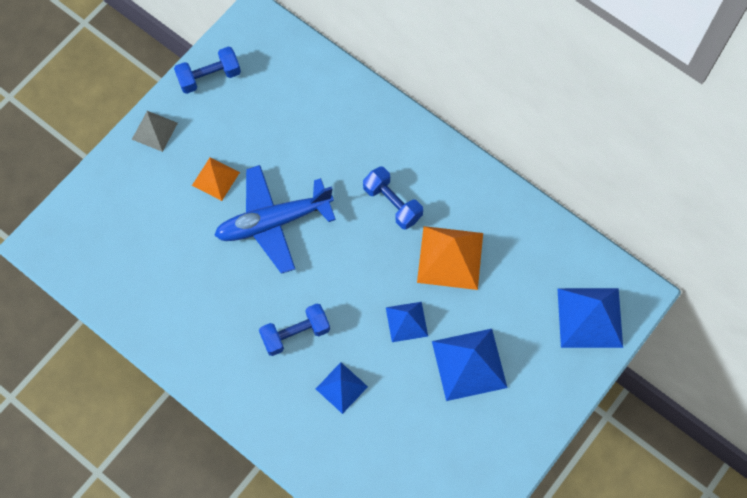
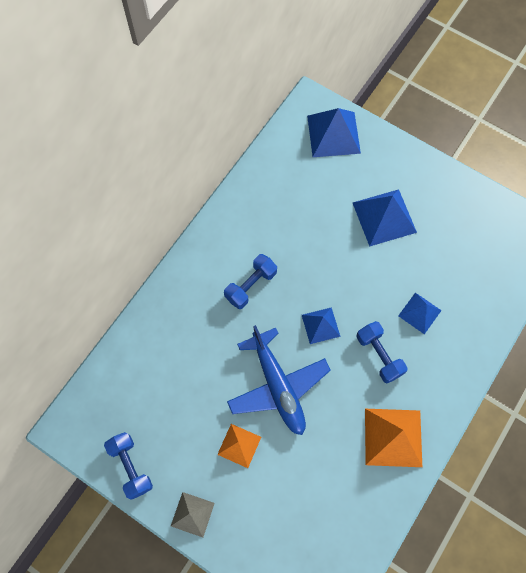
camera: 95 degrees left, 0 degrees up
(406, 321) = (355, 266): blue pyramid -> blue pyramid (320, 325)
(450, 257) = (295, 236): orange pyramid -> orange pyramid (393, 437)

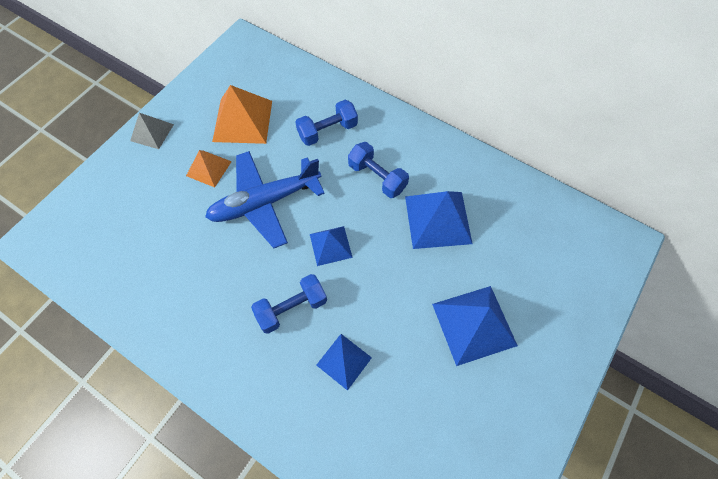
camera: 90 degrees right, 5 degrees down
(131, 467) = (203, 86): blue dumbbell -> blue dumbbell (327, 131)
(333, 134) = (585, 267): blue pyramid -> blue pyramid (438, 219)
(393, 437) = (194, 318): orange pyramid -> orange pyramid (243, 120)

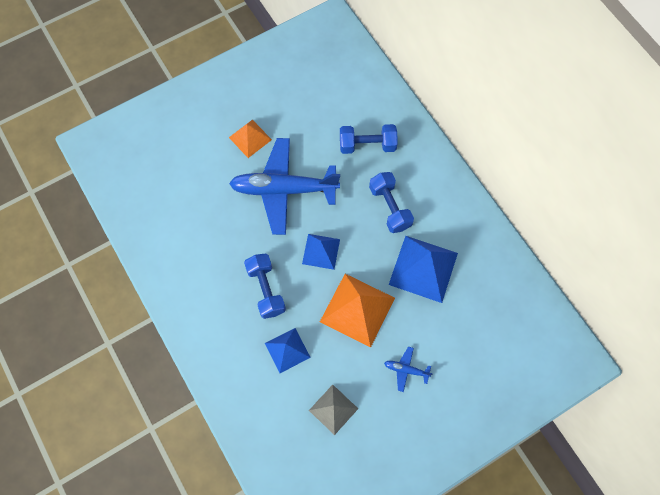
camera: 25 degrees right, 5 degrees up
(152, 132) = (216, 84): grey pyramid -> grey pyramid (333, 409)
(243, 120) = (297, 104): orange pyramid -> orange pyramid (357, 309)
(292, 308) = (266, 289): blue dumbbell -> blue dumbbell turned 75 degrees clockwise
(474, 324) = (406, 370): blue pyramid -> blue plane

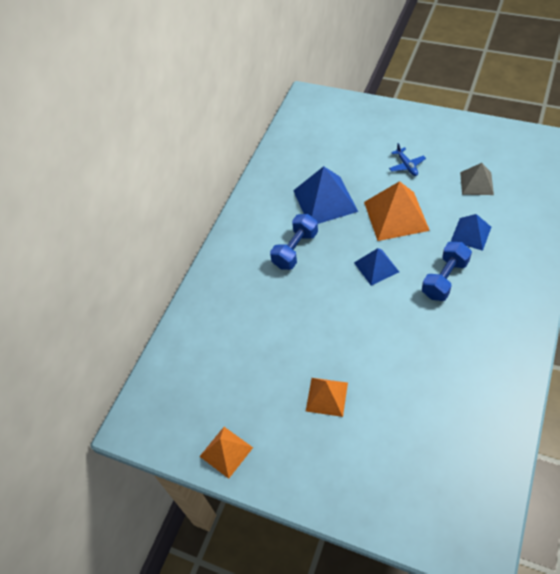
camera: 120 degrees left, 15 degrees down
(267, 60) = (226, 452): none -> orange pyramid
(283, 189) = (350, 331): blue plane -> none
(367, 145) = (252, 301): blue dumbbell -> none

